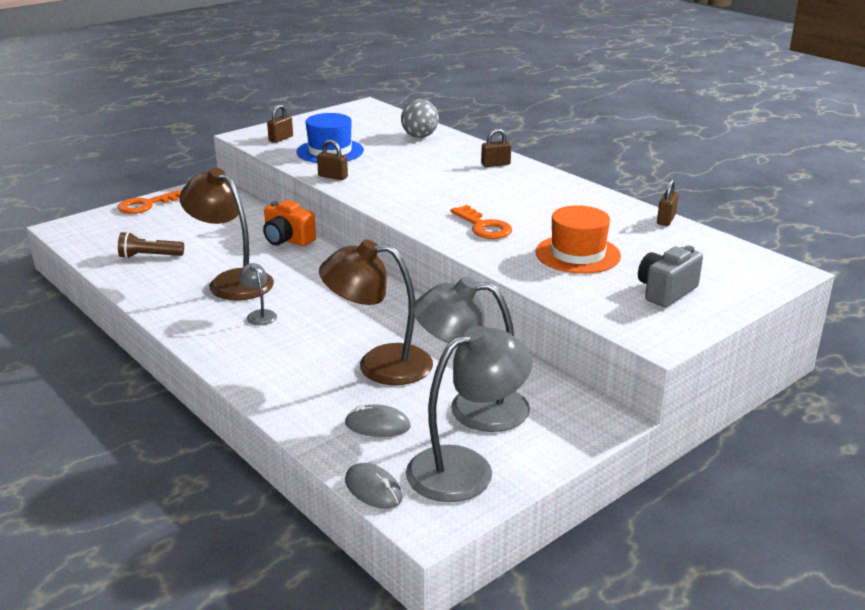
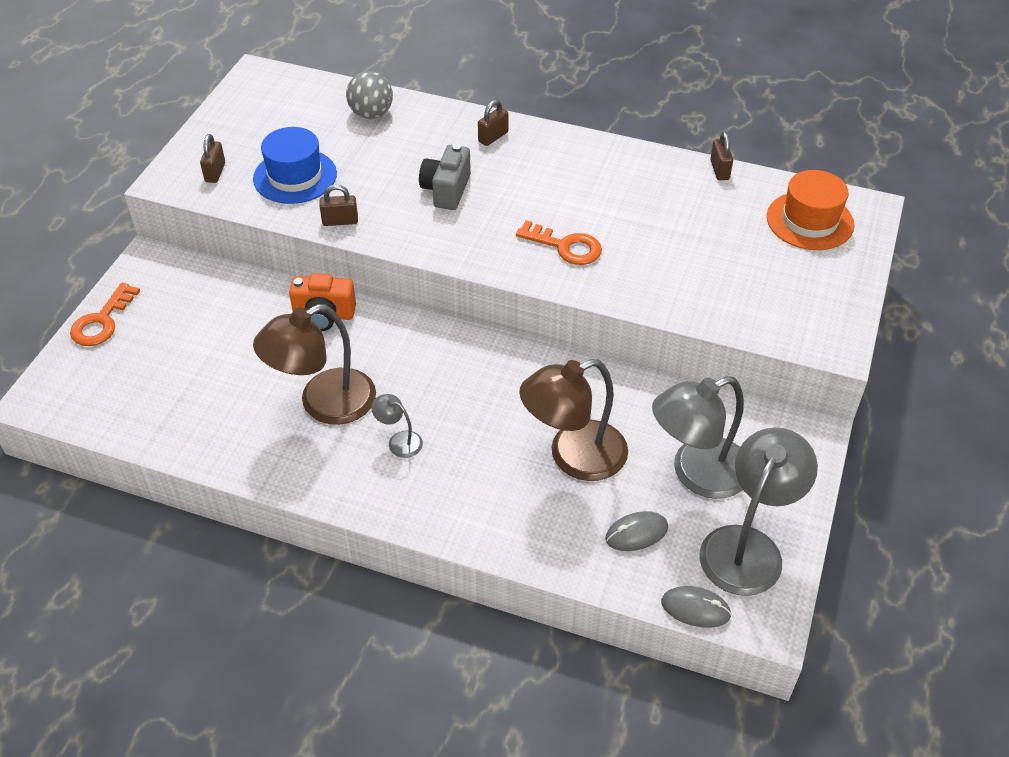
camera: 30 degrees left, 20 degrees up
(149, 256) = (193, 404): brown flashlight -> none
(232, 281) = (324, 404): brown lamp -> brown lamp turned 45 degrees counterclockwise
(577, 254) = (683, 254): orange hat -> orange hat (810, 221)
(666, 291) = (794, 277): grey camera -> grey camera (446, 190)

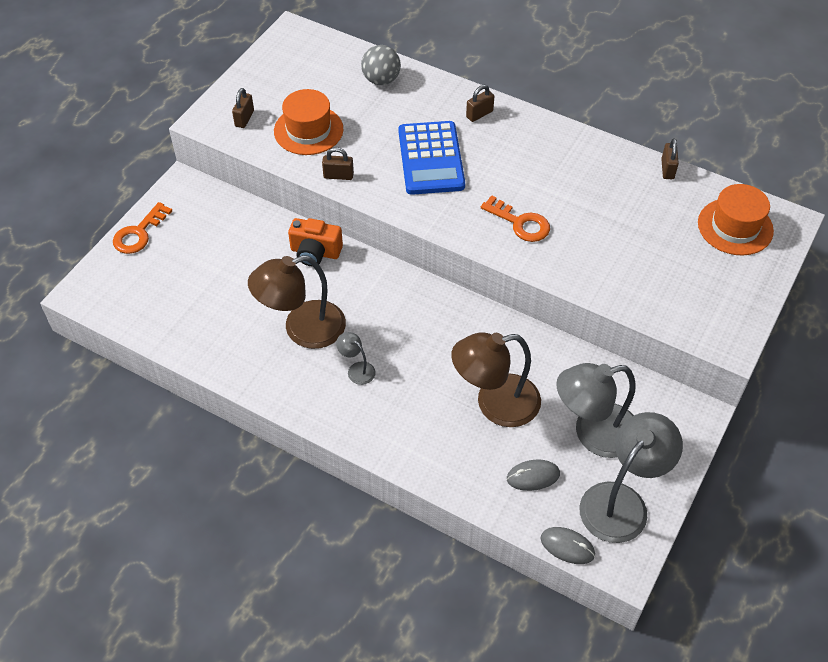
camera: 10 degrees right, 5 degrees up
(295, 176) = (308, 130): blue hat -> orange hat
(446, 190) = (431, 159): grey camera -> blue calculator

